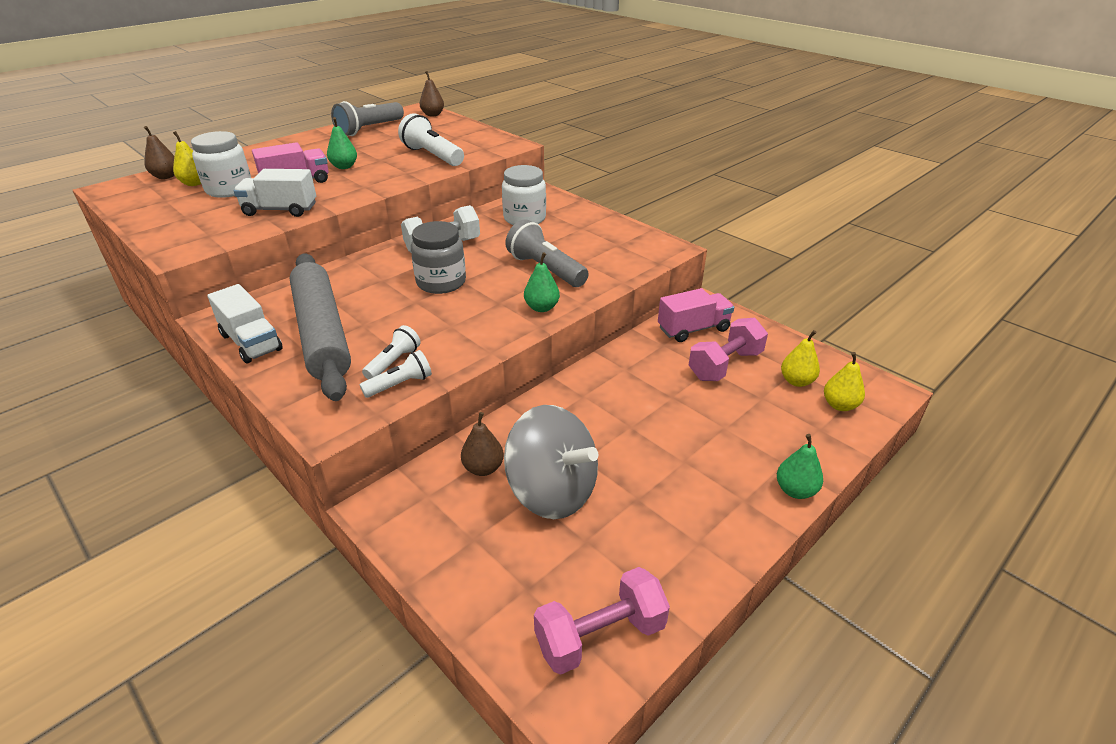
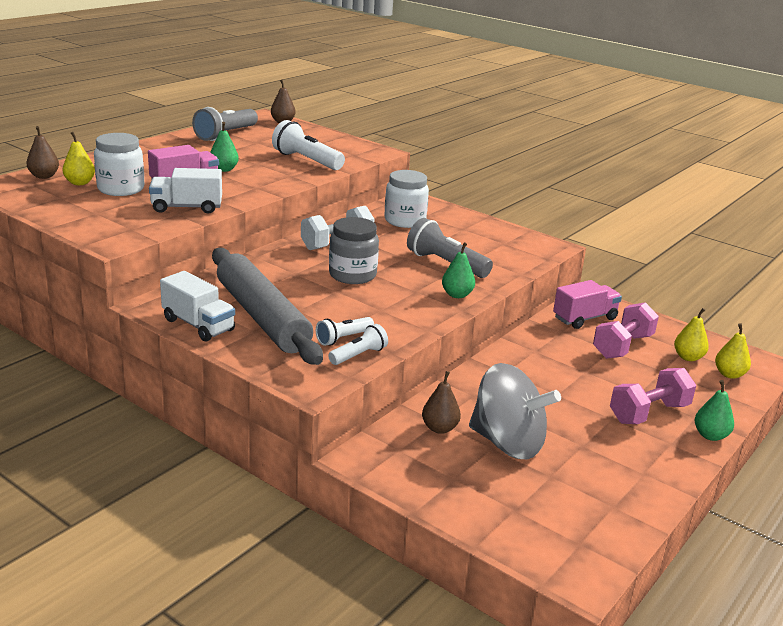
camera: 10 degrees left, 10 degrees down
(394, 362) = (343, 338): white flashlight -> white flashlight turned 150 degrees counterclockwise
(600, 636) = (587, 536): pink dumbbell -> pink dumbbell (649, 413)

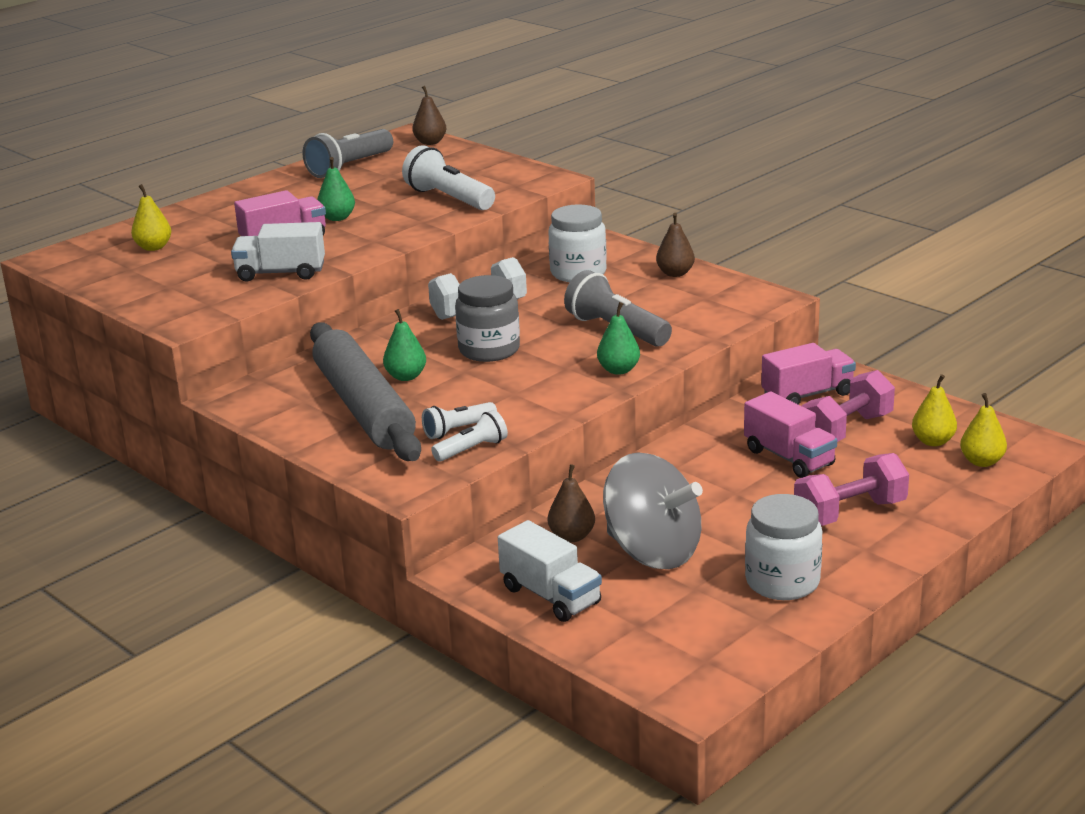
camera: 10 degrees right, 0 degrees up
(44, 176) = (111, 241): brown pear -> brown pear (675, 273)
(121, 189) = (203, 253): white jar -> white jar (782, 582)
(198, 325) = (284, 420): white truck -> white truck (550, 596)
(587, 367) = (789, 458): none -> pink truck
(710, 435) = (922, 538): green pear -> green pear (406, 376)

